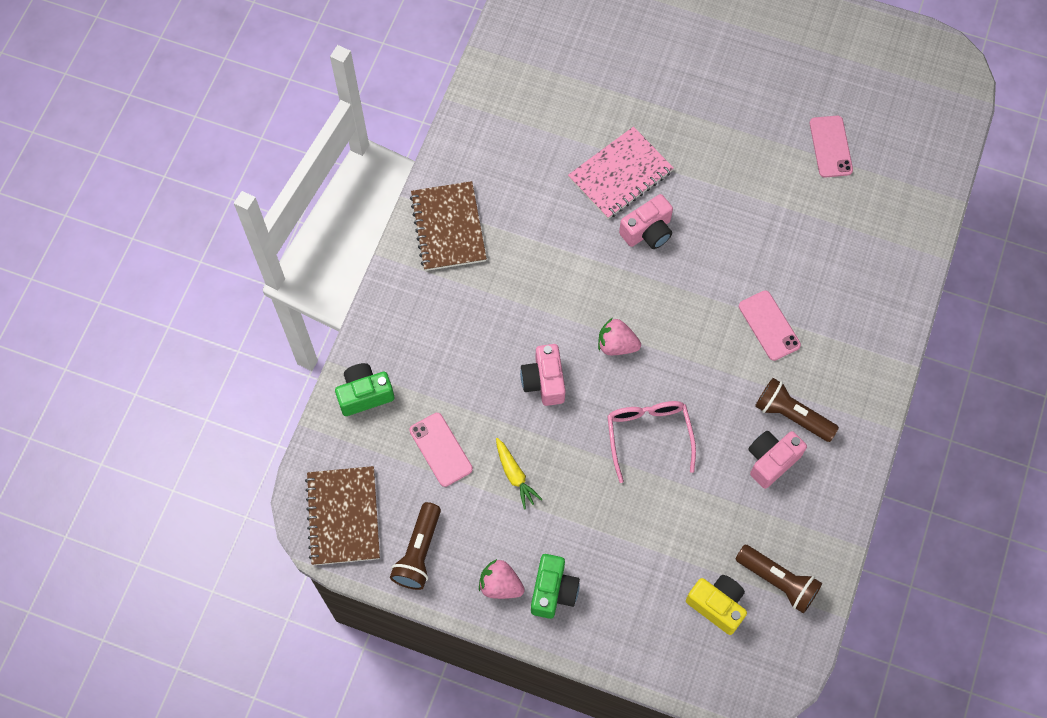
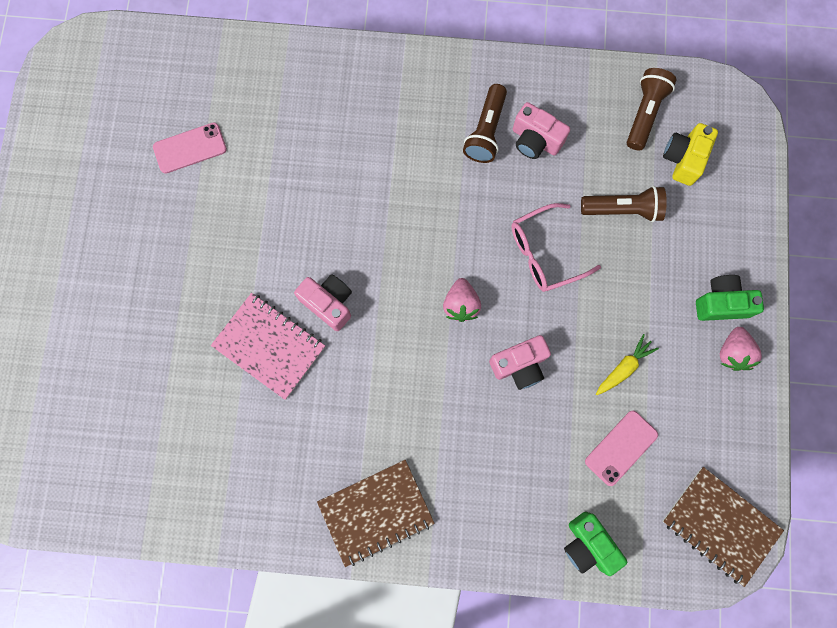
camera: 105 degrees left, 10 degrees up
(343, 516) = (720, 525): brown notebook -> brown notebook turned 60 degrees clockwise
(418, 552) = (729, 439): brown flashlight -> brown flashlight (623, 209)
(769, 325) = (401, 168): pink phone -> none

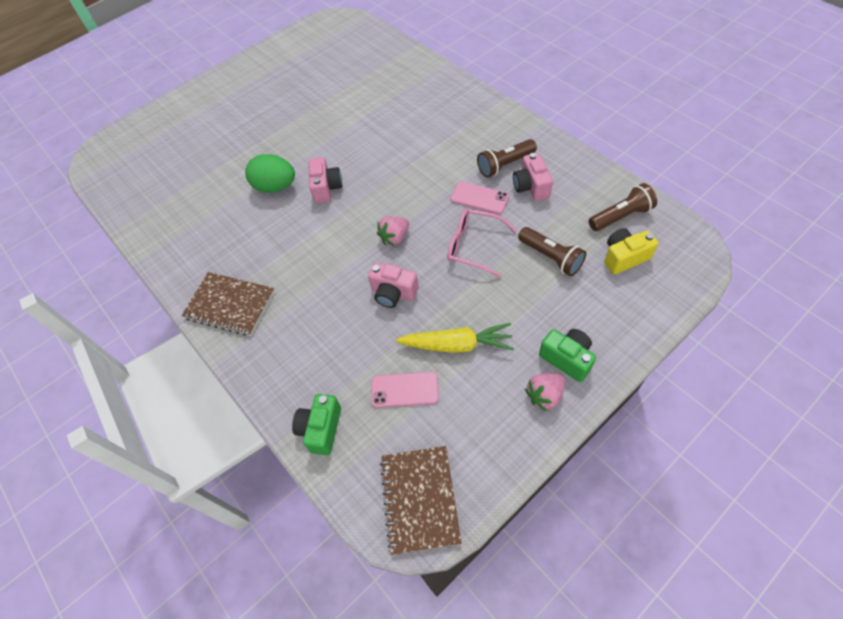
camera: 50 degrees right, 20 degrees down
(190, 148) = (341, 82): pink phone -> pink phone (479, 198)
(269, 346) = (275, 187): pink notebook -> green egg
(624, 368) = (457, 345): yellow carrot -> yellow carrot, size x1.66

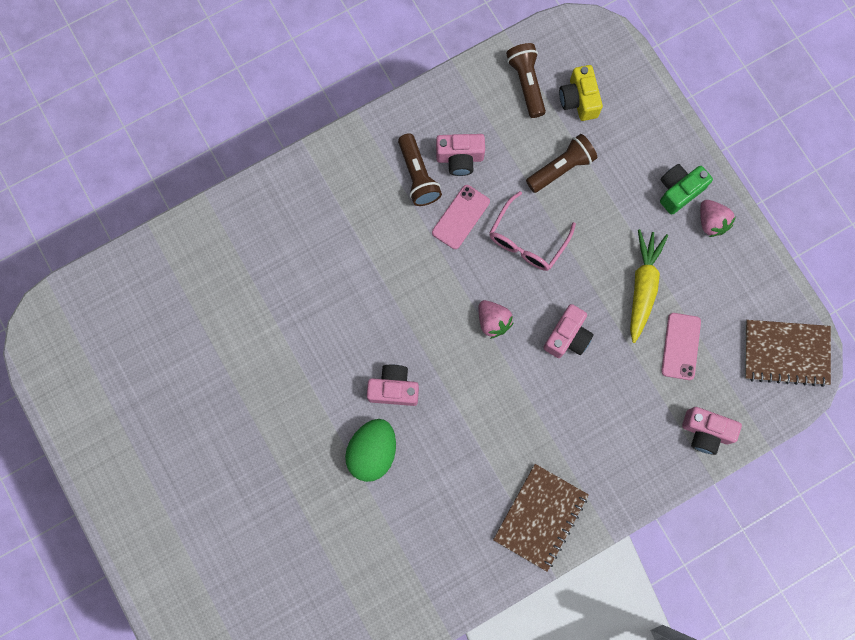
camera: 85 degrees left, 20 degrees up
(321, 429) = (705, 432): green camera -> pink camera

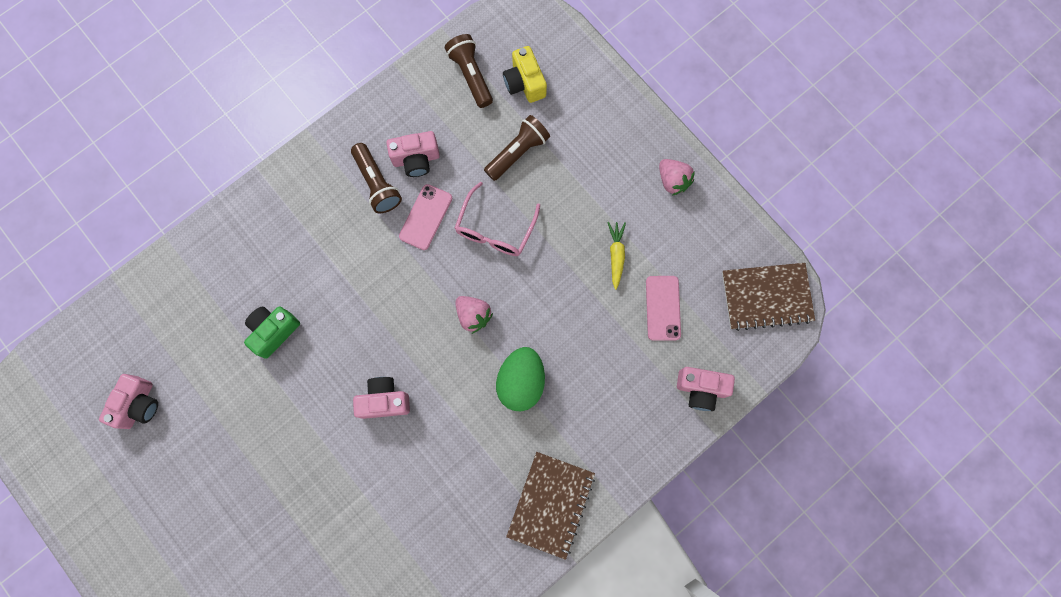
camera: 10 degrees left, 0 degrees up
(372, 452) = (372, 468): green egg -> green egg (521, 382)
(567, 336) = (549, 318): pink camera -> pink camera (138, 404)
(643, 286) = (616, 255): yellow carrot -> yellow carrot, size x0.60
(679, 191) = (636, 155): green camera -> green camera (273, 331)

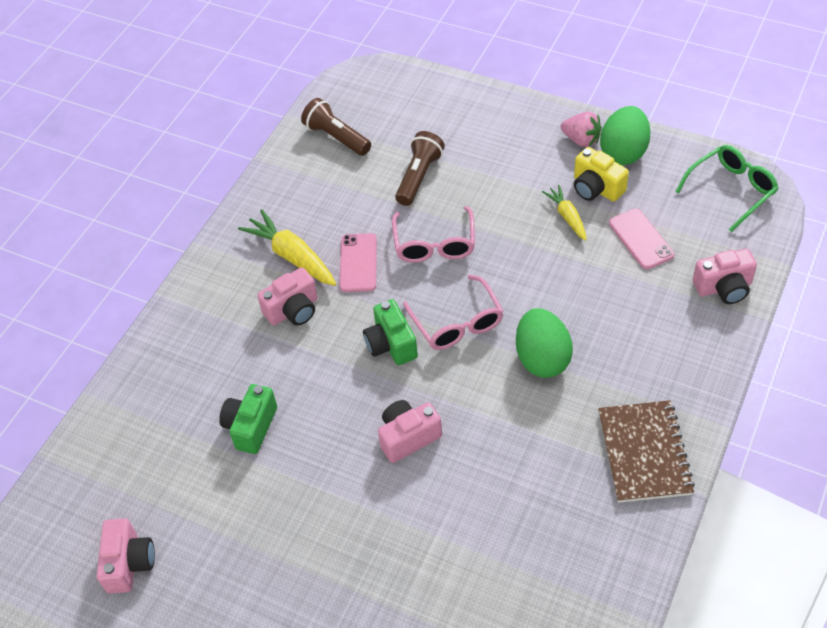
camera: 20 degrees left, 25 degrees down
(377, 184) = (292, 256): brown flashlight -> yellow carrot
(413, 309) = (391, 344): none -> green camera
(416, 159) = (321, 221): pink camera -> pink camera (293, 310)
(473, 315) = (457, 323): pink strawberry -> pink glasses
(524, 83) = (392, 123): yellow camera -> yellow camera (596, 188)
(700, 212) = (623, 152): none -> green egg
(766, 297) = (731, 190): brown notebook -> green glasses

